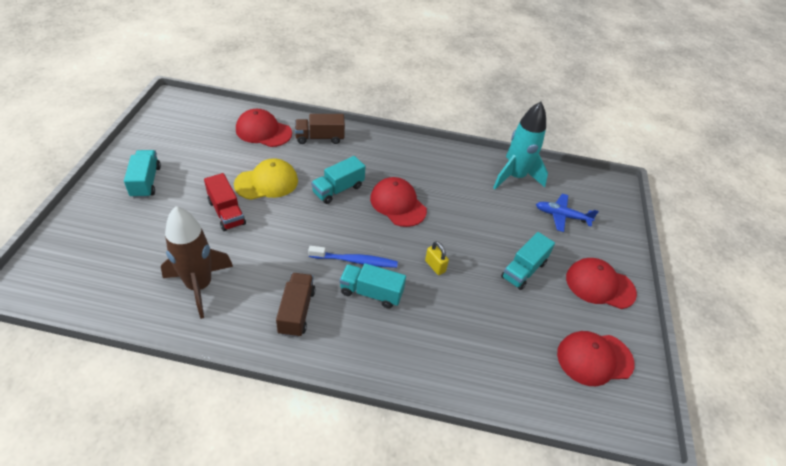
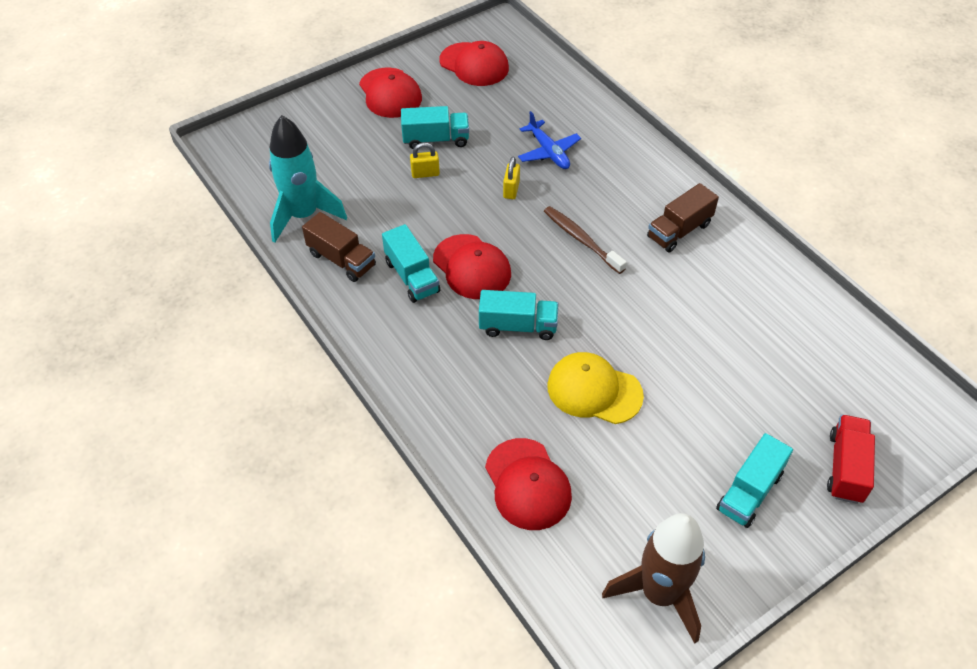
camera: 130 degrees left, 5 degrees up
(199, 286) = (757, 309): brown rocket -> brown rocket (659, 594)
(226, 212) = (674, 378): red truck -> red truck (845, 467)
(320, 138) = (462, 419): brown truck -> brown truck (341, 259)
(355, 261) = (581, 240): blue toothbrush -> brown toothbrush
(371, 293) = (596, 205): turquoise truck -> turquoise truck (412, 276)
(398, 204) = (472, 267): red cap -> red cap turned 45 degrees counterclockwise
(495, 242) = (425, 173): none -> yellow padlock
(562, 216) = (325, 154): blue plane -> blue plane (548, 152)

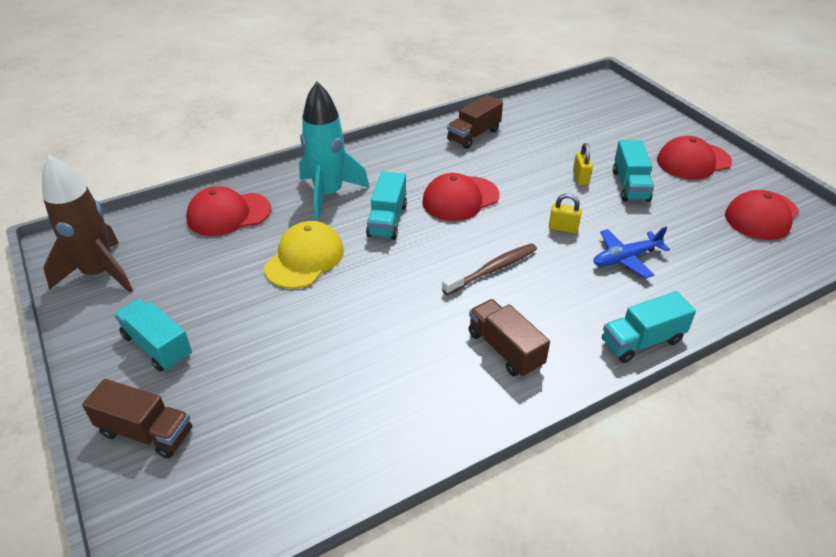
camera: 95 degrees right, 10 degrees down
(303, 215) = (523, 118): turquoise rocket -> turquoise rocket (328, 194)
(412, 276) = (452, 167): turquoise truck -> turquoise truck (642, 341)
(845, 467) = (146, 432): red truck -> brown truck

